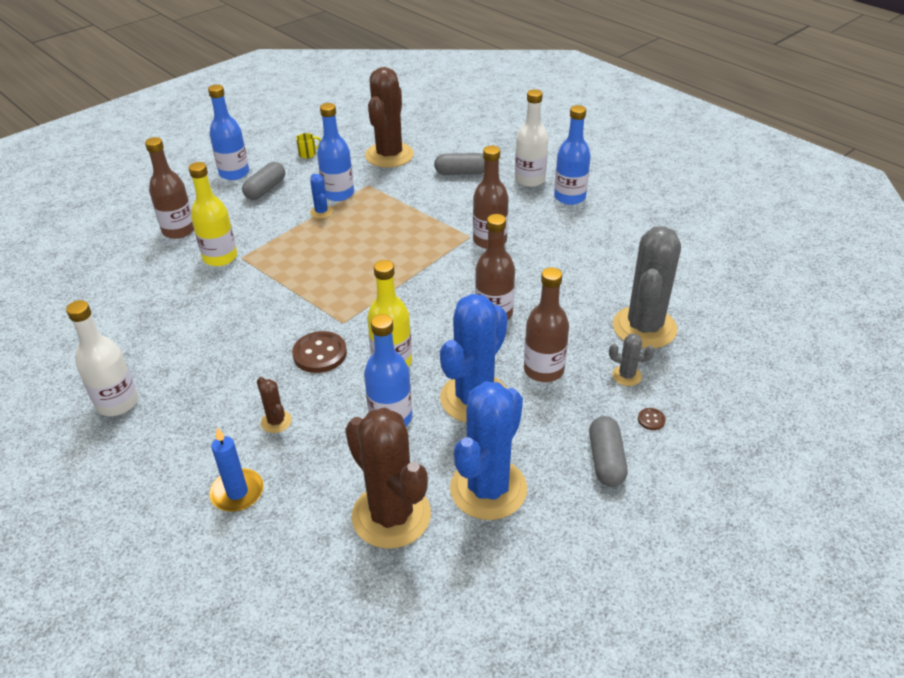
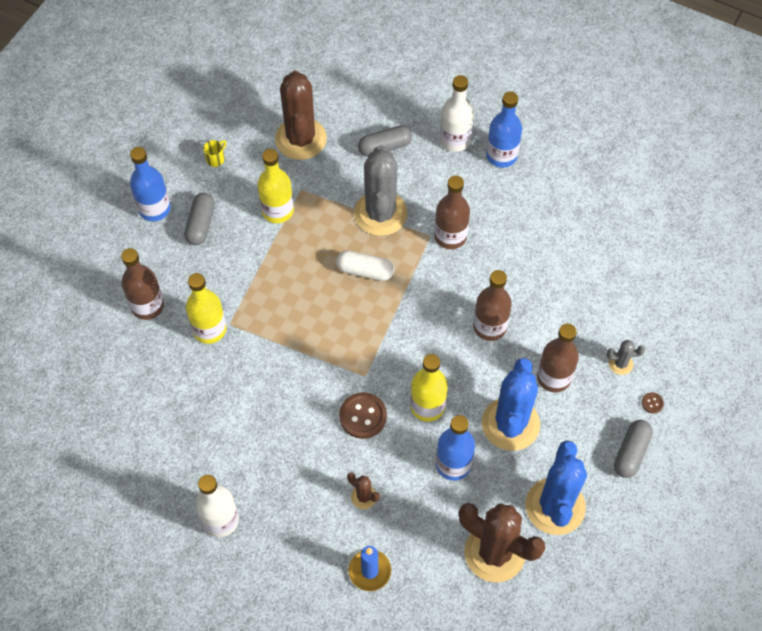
camera: 20 degrees left, 20 degrees up
(321, 212) = (274, 241): blue cactus -> none
(338, 194) = (277, 211): blue bottle -> yellow bottle
(392, 247) = (365, 271): none -> white capsule
(606, 460) = (631, 452): grey capsule -> grey capsule turned 45 degrees clockwise
(644, 327) = (618, 306): grey cactus -> grey cactus (380, 213)

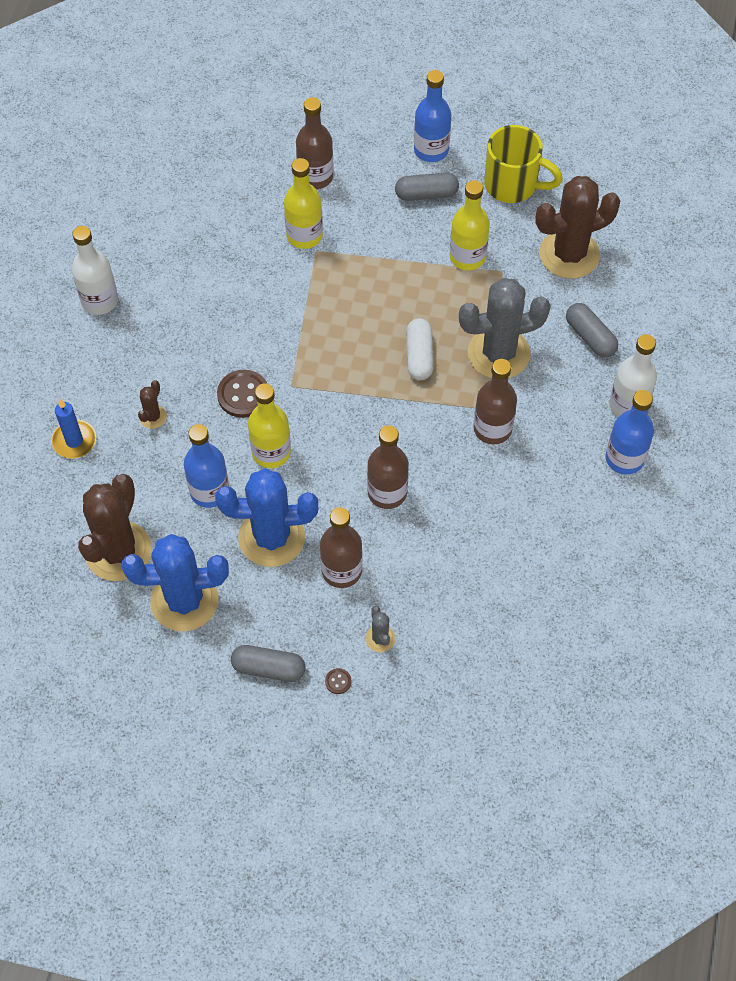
camera: 75 degrees right, 0 degrees up
(216, 159) = (513, 185): yellow mug -> yellow mug, size x2.49

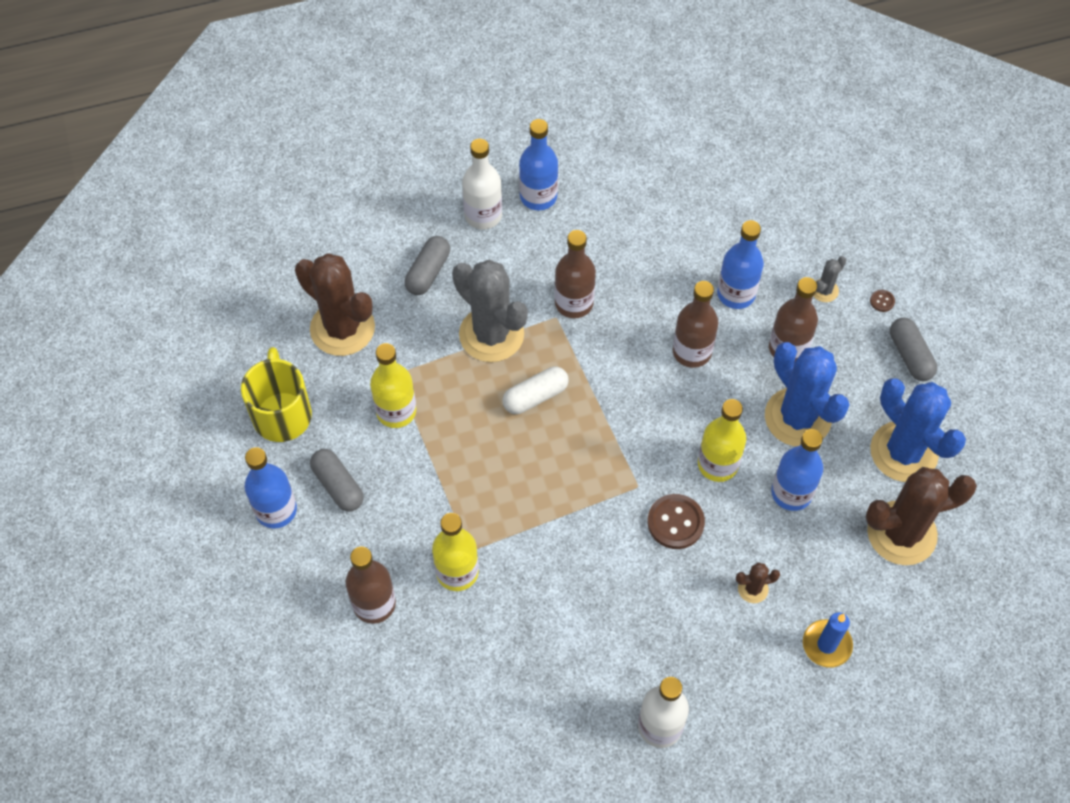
camera: 120 degrees left, 0 degrees up
(423, 561) = (736, 294): none -> blue bottle

